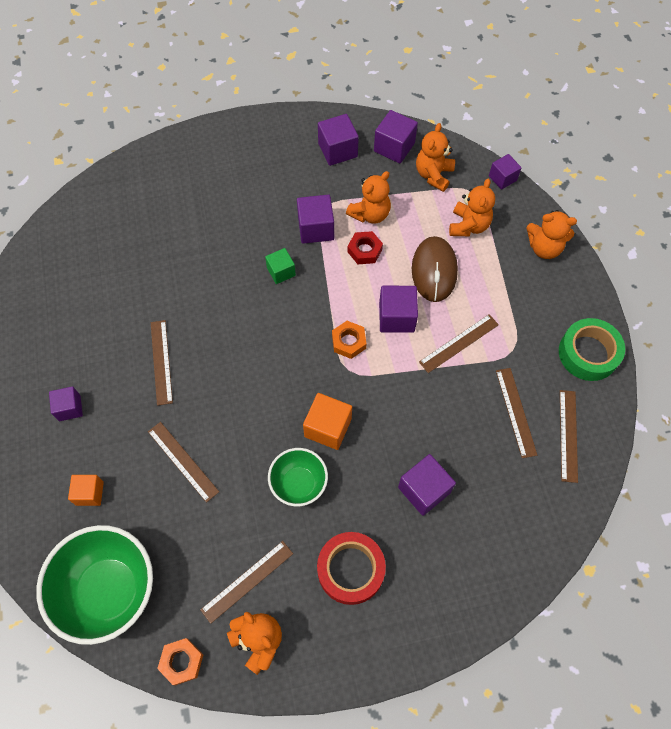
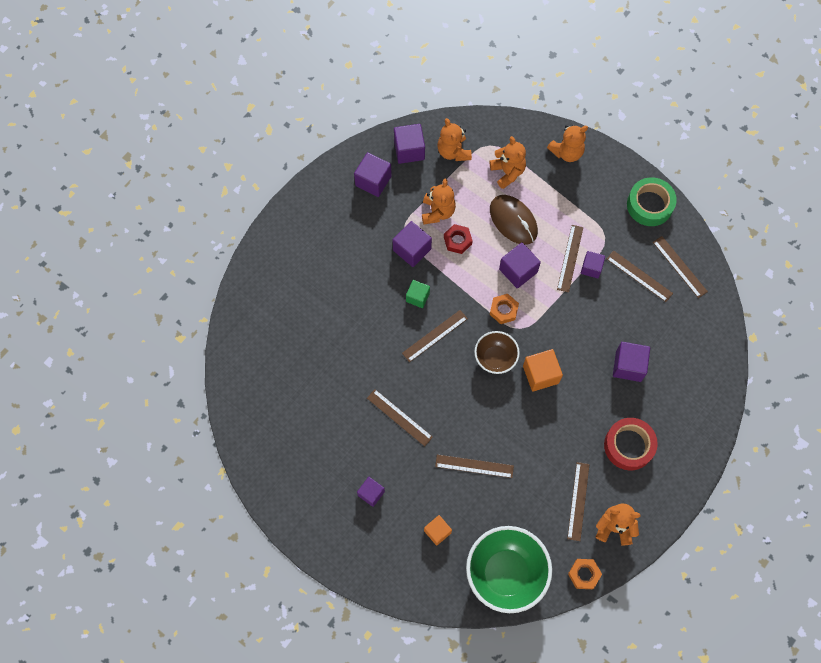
camera: 40 degrees left, 5 degrees up
(263, 316) = (435, 336): none -> brown ruler
(298, 379) = (495, 358): none -> brown bowl
(299, 484) = (555, 422): green bowl -> none
(502, 178) = (499, 121): purple cube -> purple cube (591, 268)

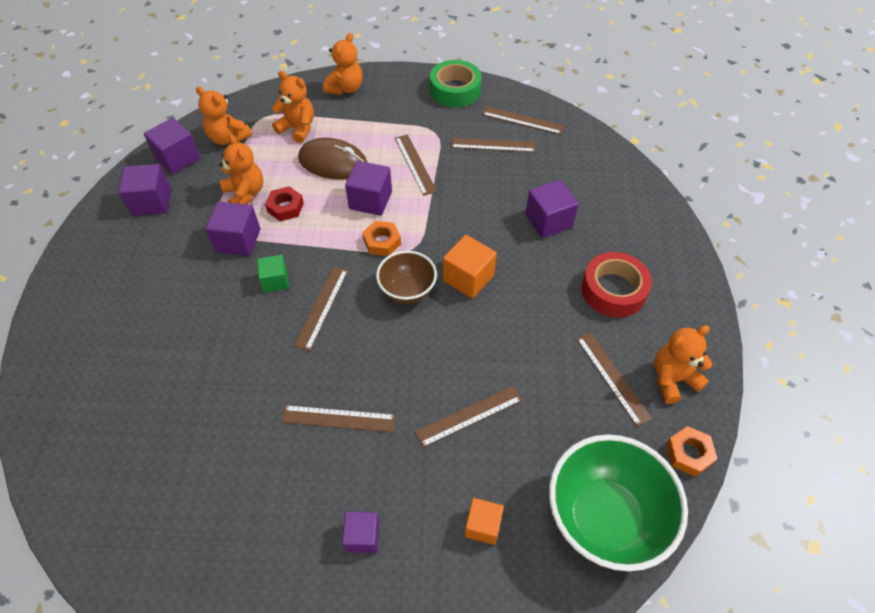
camera: 35 degrees left, 15 degrees down
(591, 268) = (442, 161): purple cube -> none

